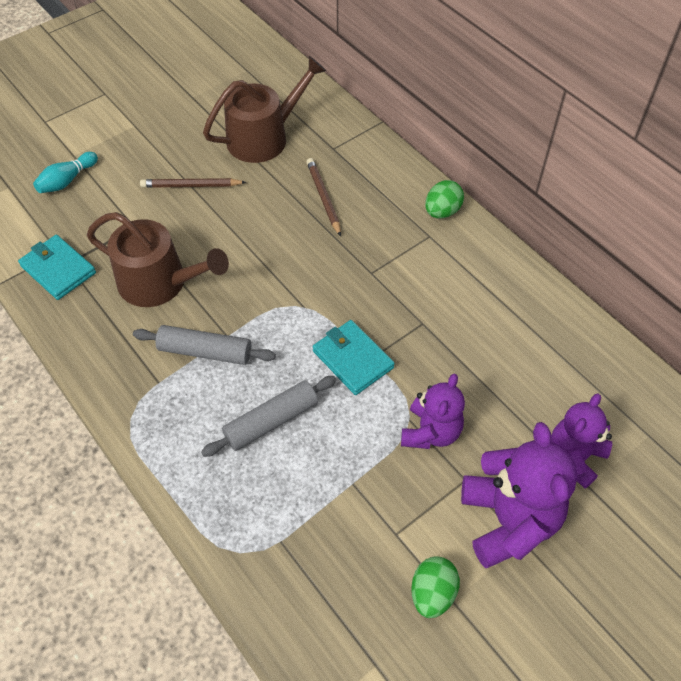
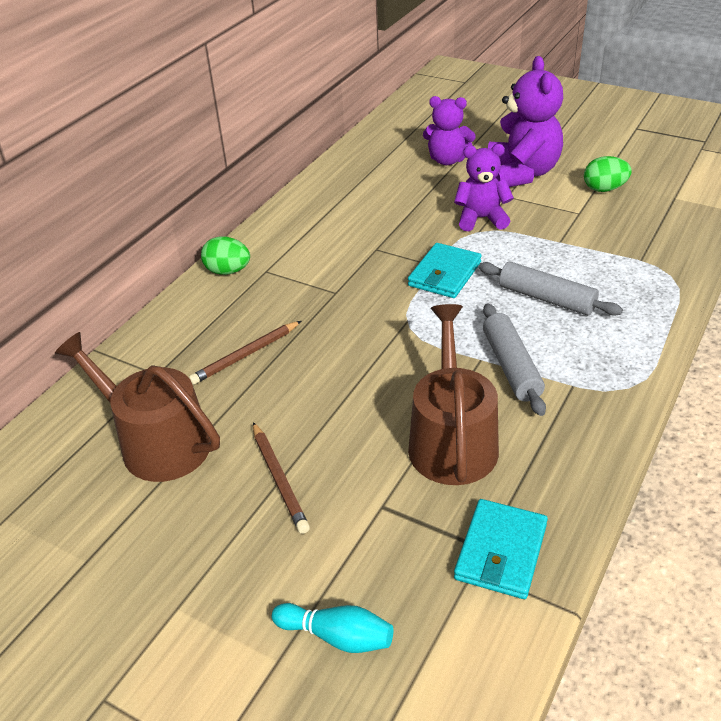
camera: 110 degrees left, 15 degrees down
(508, 520) = (521, 174): purple teddy bear -> purple teddy bear turned 120 degrees clockwise

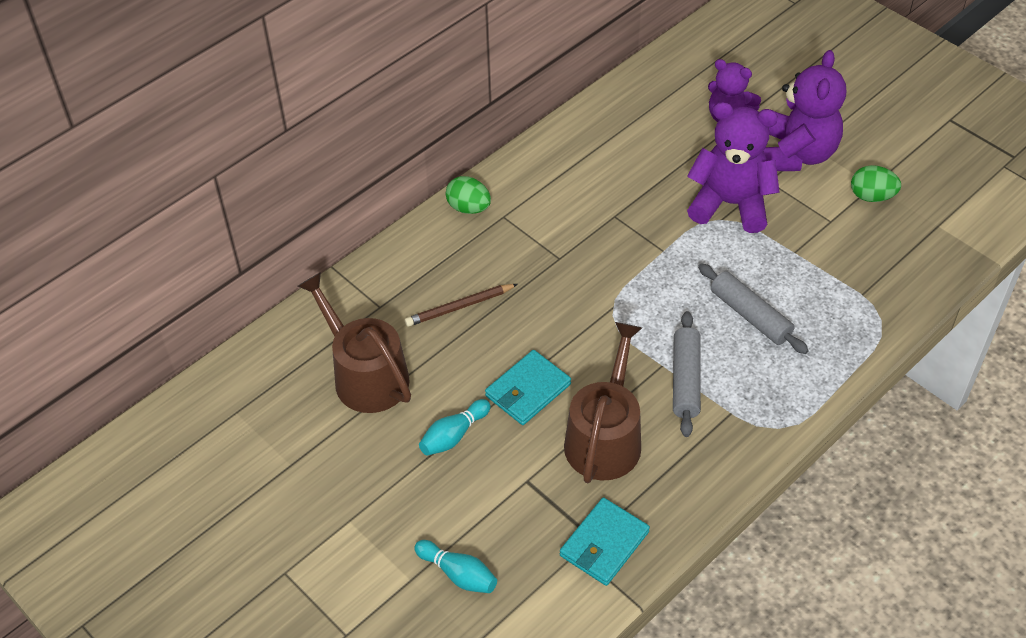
camera: 15 degrees right, 10 degrees up
(279, 479) = (454, 435): brown pencil -> turquoise bowling pin
(444, 274) = (667, 263): turquoise wallet -> turquoise wallet (528, 390)
(481, 219) = (730, 204): purple teddy bear -> purple teddy bear, size x1.54

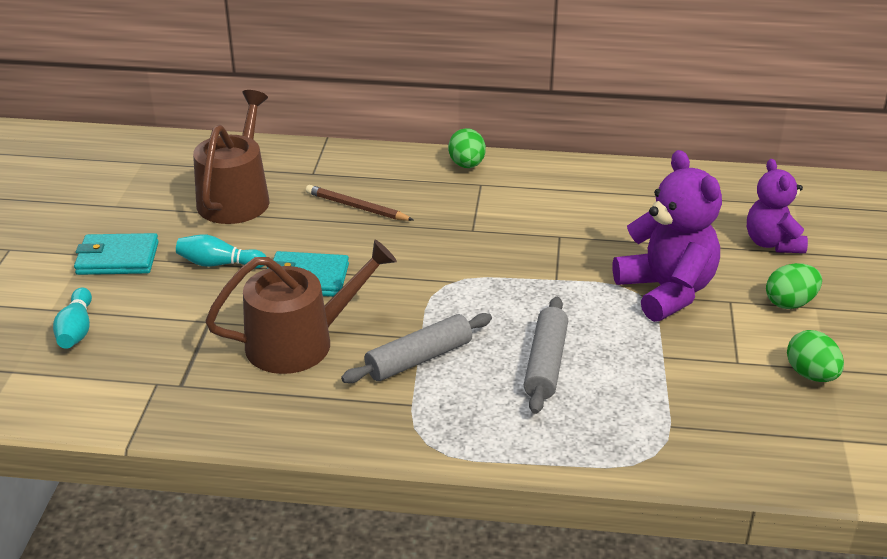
camera: 50 degrees right, 15 degrees down
(604, 544) = (179, 395): turquoise wallet -> turquoise wallet (117, 258)
(797, 155) = (790, 303): purple teddy bear -> green egg

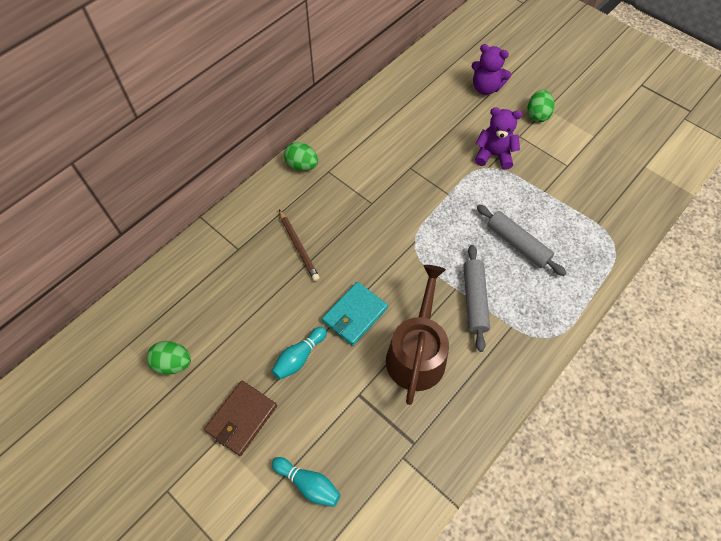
camera: 55 degrees left, 25 degrees up
(117, 258) = (241, 418): turquoise wallet -> brown wallet
(236, 197) = (228, 308): brown watering can -> none
(356, 207) = (299, 246): brown pencil -> brown pencil turned 90 degrees counterclockwise
(666, 291) = (493, 155): purple teddy bear -> purple teddy bear, size x0.65
(811, 375) = (594, 145): green egg -> green egg (173, 363)

